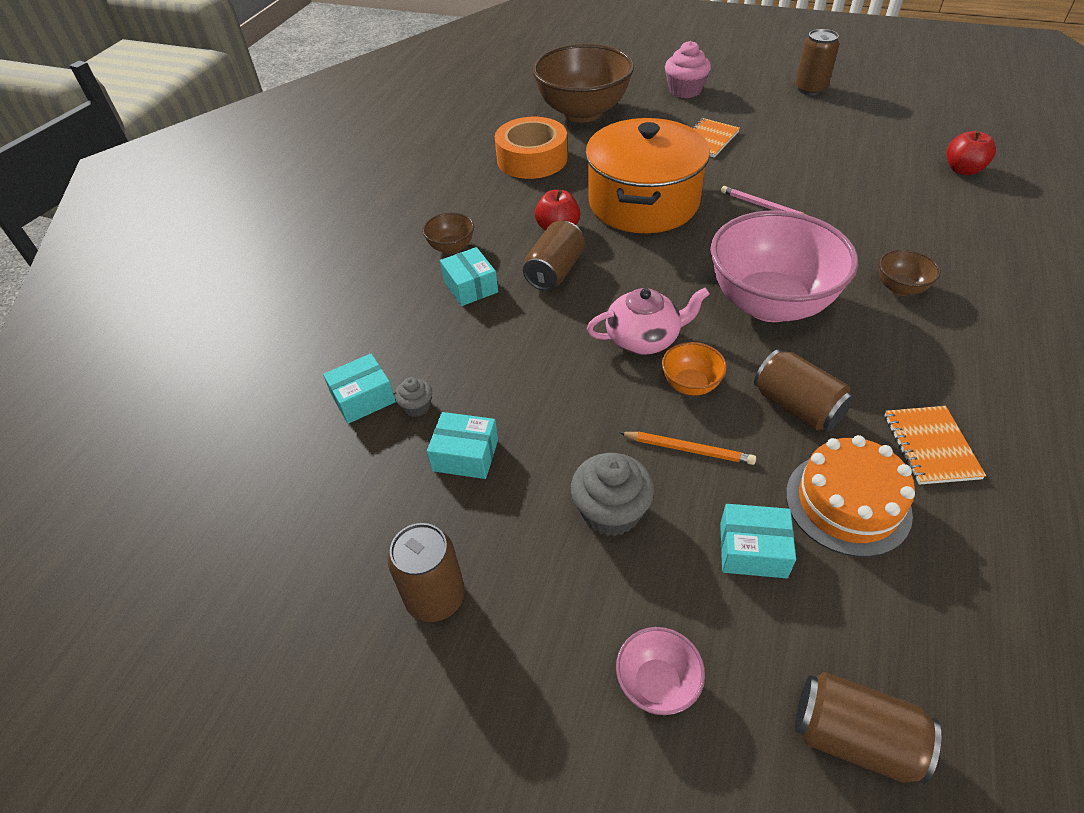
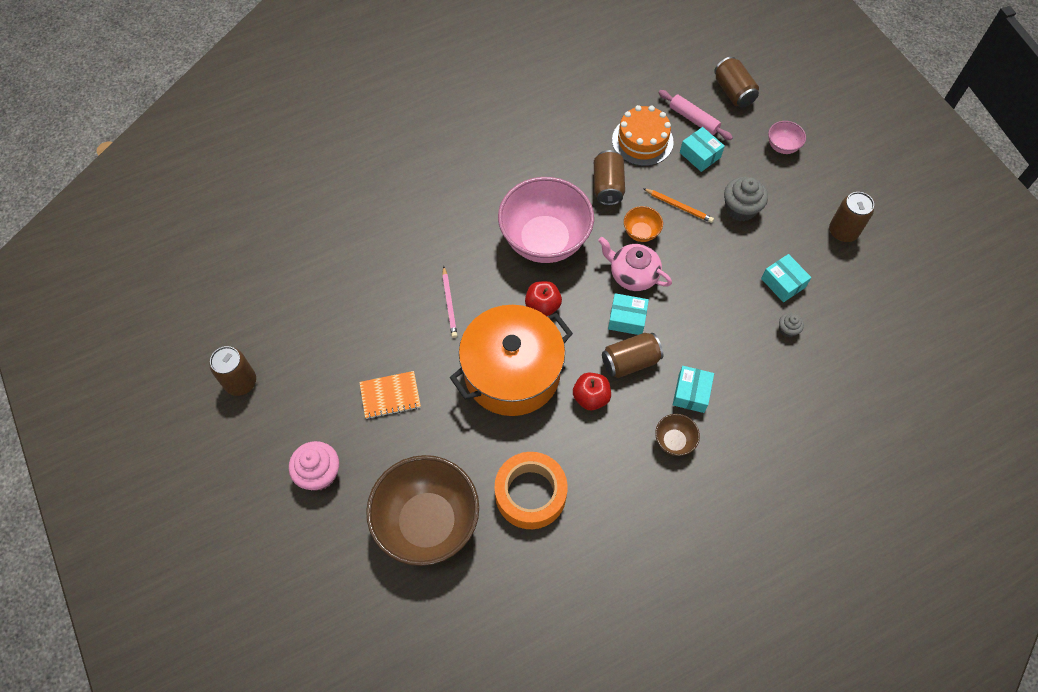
camera: 140 degrees left, 15 degrees up
(363, 398) = (813, 358): turquoise box -> turquoise box (627, 319)
(688, 449) = (678, 206): orange pencil -> orange pencil turned 150 degrees clockwise
(836, 608) = (693, 119): none -> pink rolling pin
(900, 288) = (470, 195): brown bowl -> none
(930, 446) = (579, 132): orange notebook -> none
(963, 170) = (301, 228): red apple -> red apple (542, 306)

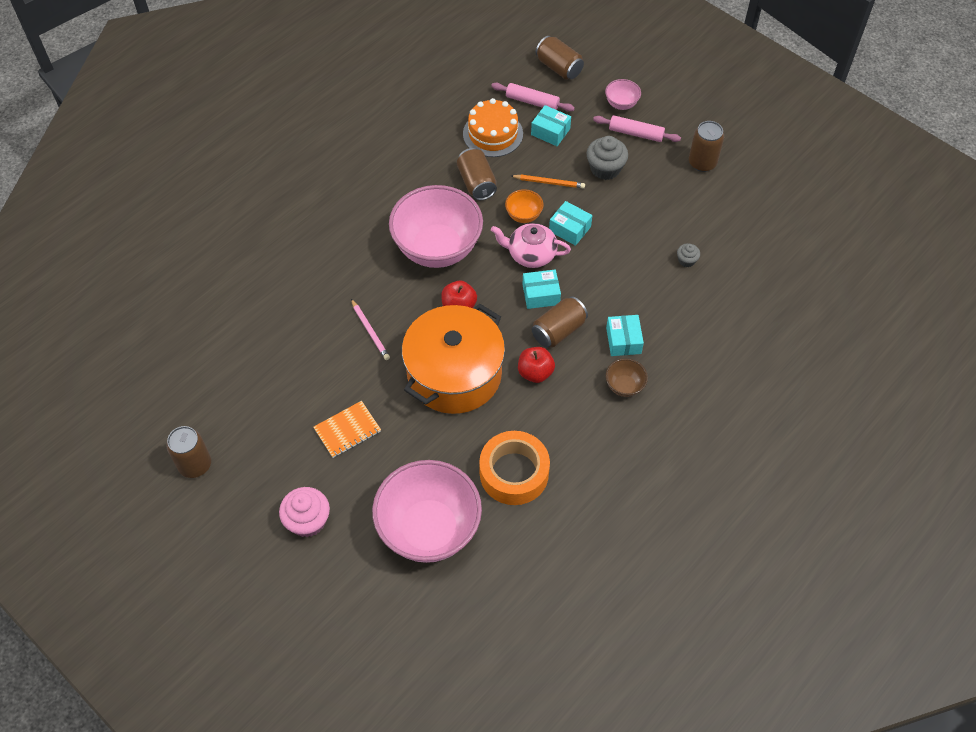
camera: 20 degrees left, 5 degrees down
(427, 522) = (429, 529): brown bowl -> pink bowl
(783, 283) = (667, 222): turquoise box -> turquoise box (570, 229)
(785, 181) = (636, 133): none -> pink rolling pin

